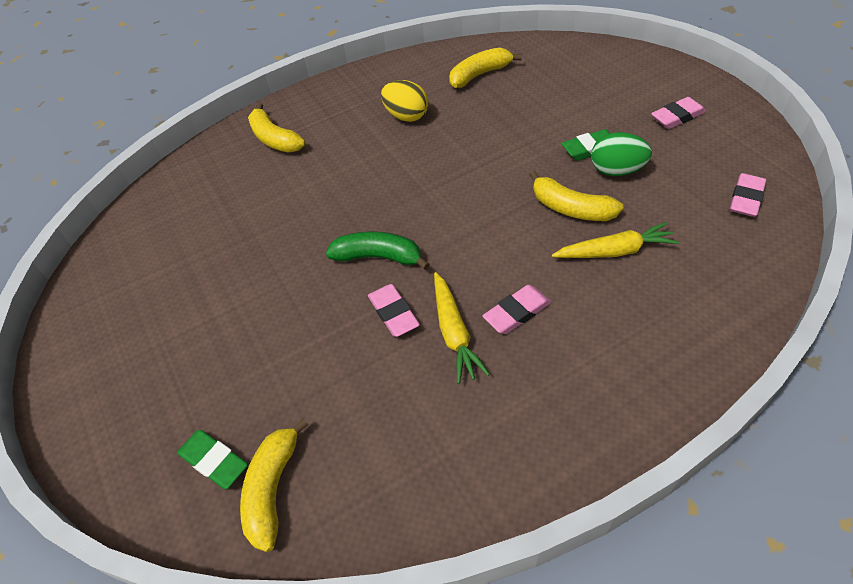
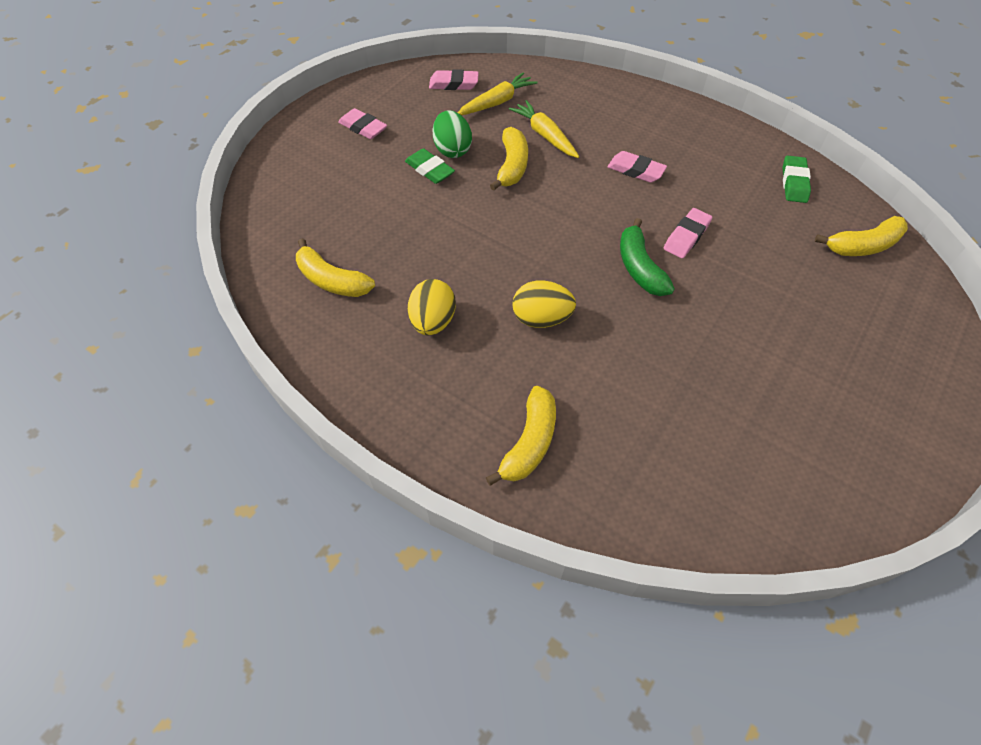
camera: 120 degrees left, 5 degrees up
(214, 461) = (879, 287): green eraser -> green eraser (794, 183)
(368, 174) = (541, 318): none -> yellow egg
(454, 333) = (677, 197): yellow carrot -> yellow carrot (497, 102)

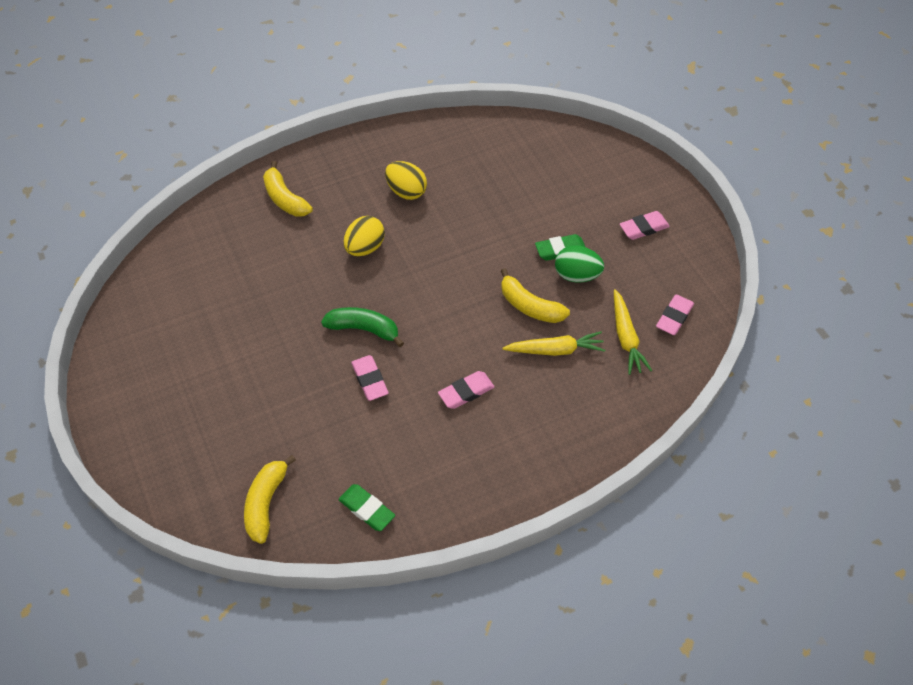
camera: 120 degrees right, 0 degrees up
(332, 280) = (480, 155): yellow banana -> none

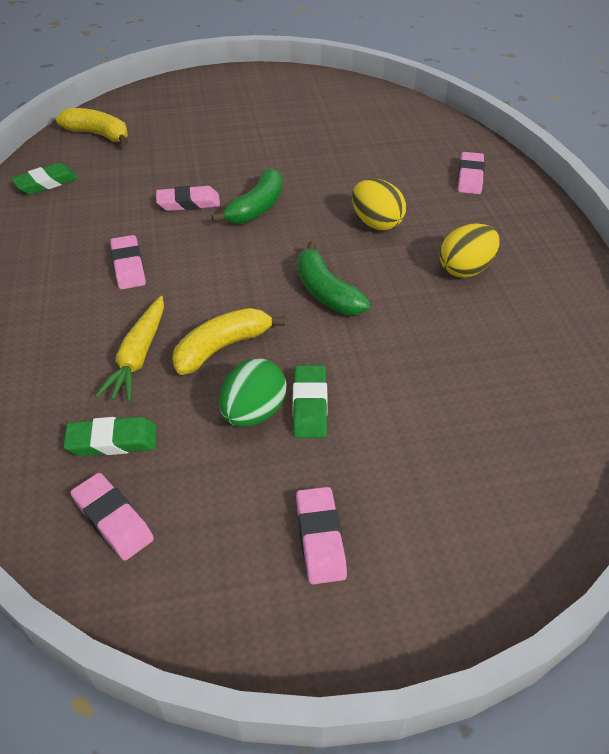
camera: 105 degrees right, 10 degrees down
(285, 198) = (470, 177): yellow banana -> pink eraser
(455, 262) = (326, 292): none -> green banana
(626, 337) = (112, 441): yellow carrot -> green eraser

